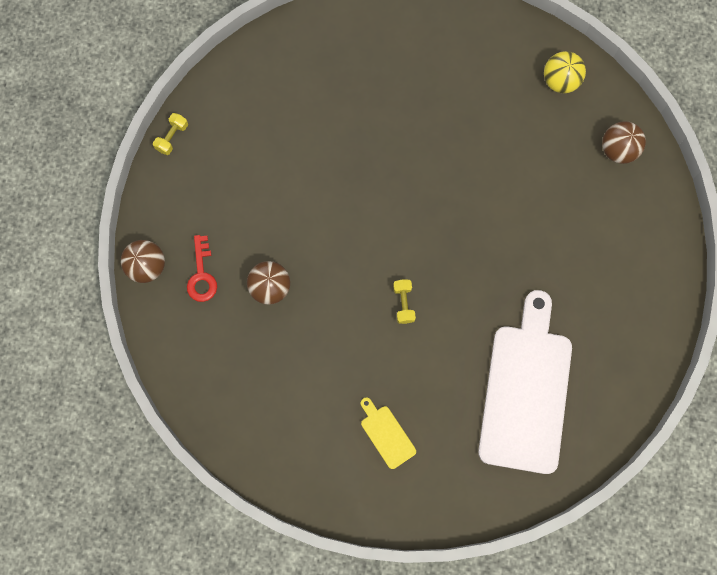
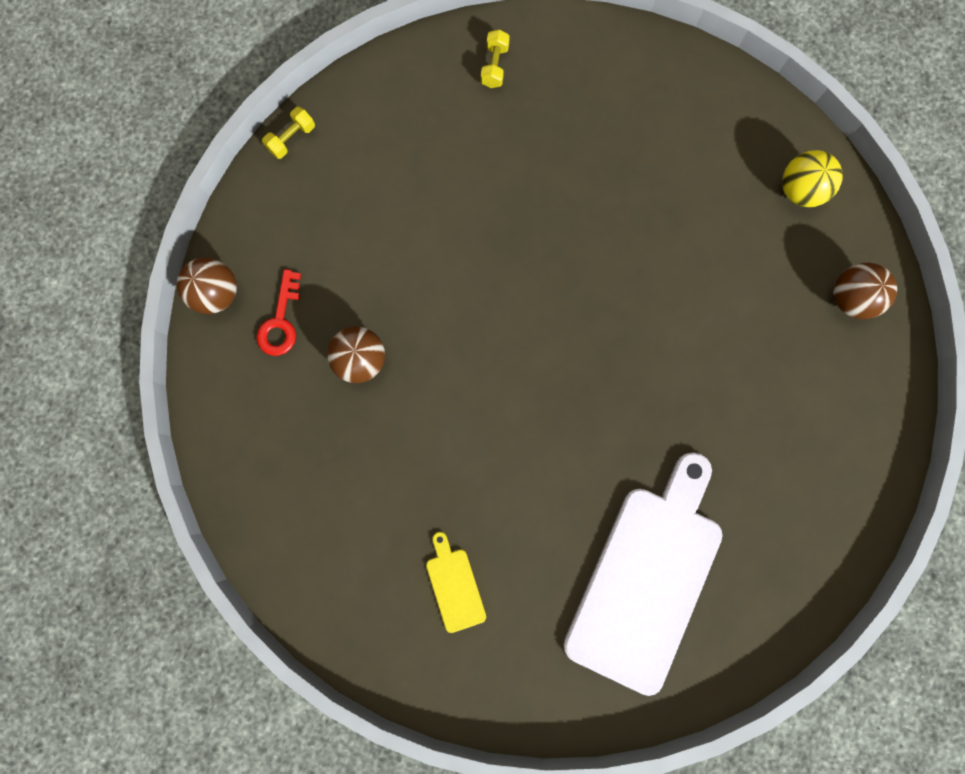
camera: 15 degrees right, 5 degrees up
(403, 303) = (522, 424): yellow dumbbell -> yellow dumbbell (494, 66)

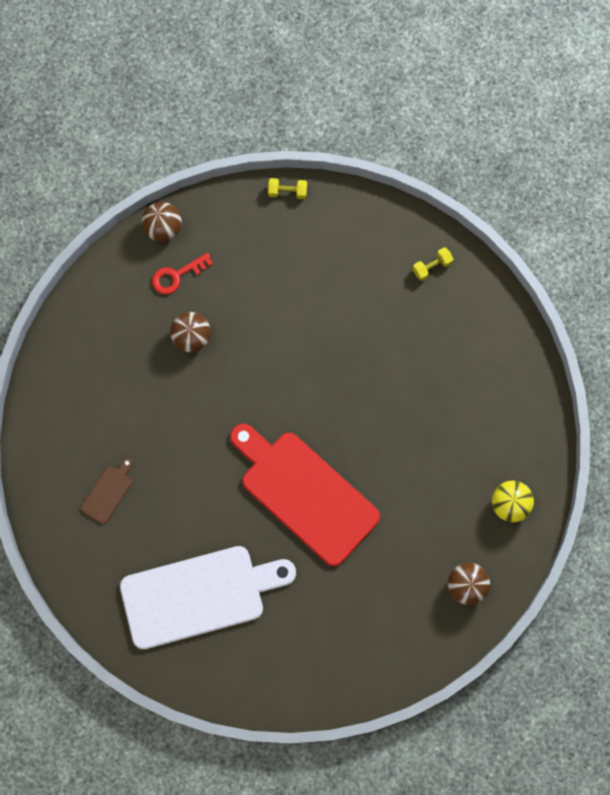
camera: 50 degrees right, 5 degrees down
(454, 585) = (108, 492): yellow cutting board -> brown cutting board
(625, 380) = (304, 493): none -> red cutting board

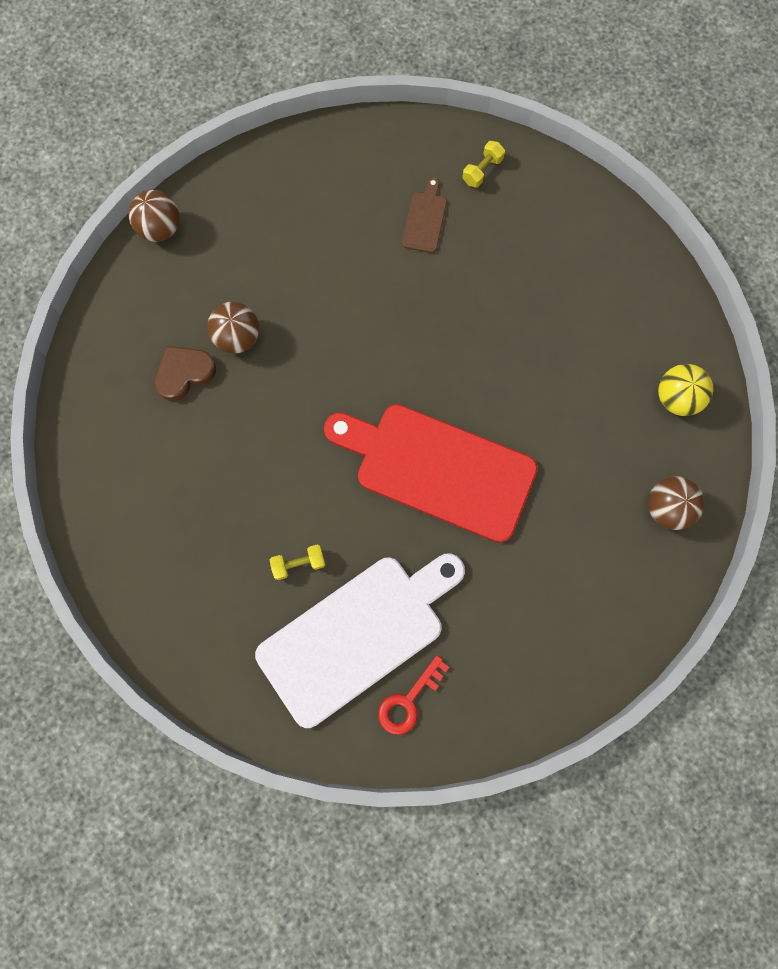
camera: 20 degrees left, 0 degrees up
(108, 492) = (202, 550): brown cutting board -> brown cutting board (425, 219)
(142, 351) = (184, 373): none -> brown heart
(176, 276) = (195, 275): red key -> red key (408, 701)
(287, 192) = (289, 144): yellow dumbbell -> yellow dumbbell (299, 564)

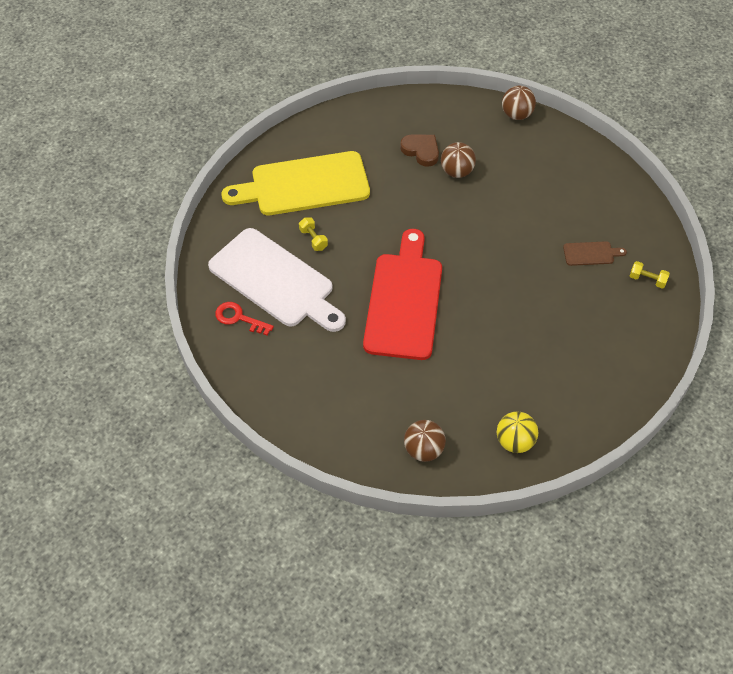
camera: 75 degrees right, 20 degrees down
(194, 554) = (304, 185): none -> yellow cutting board

